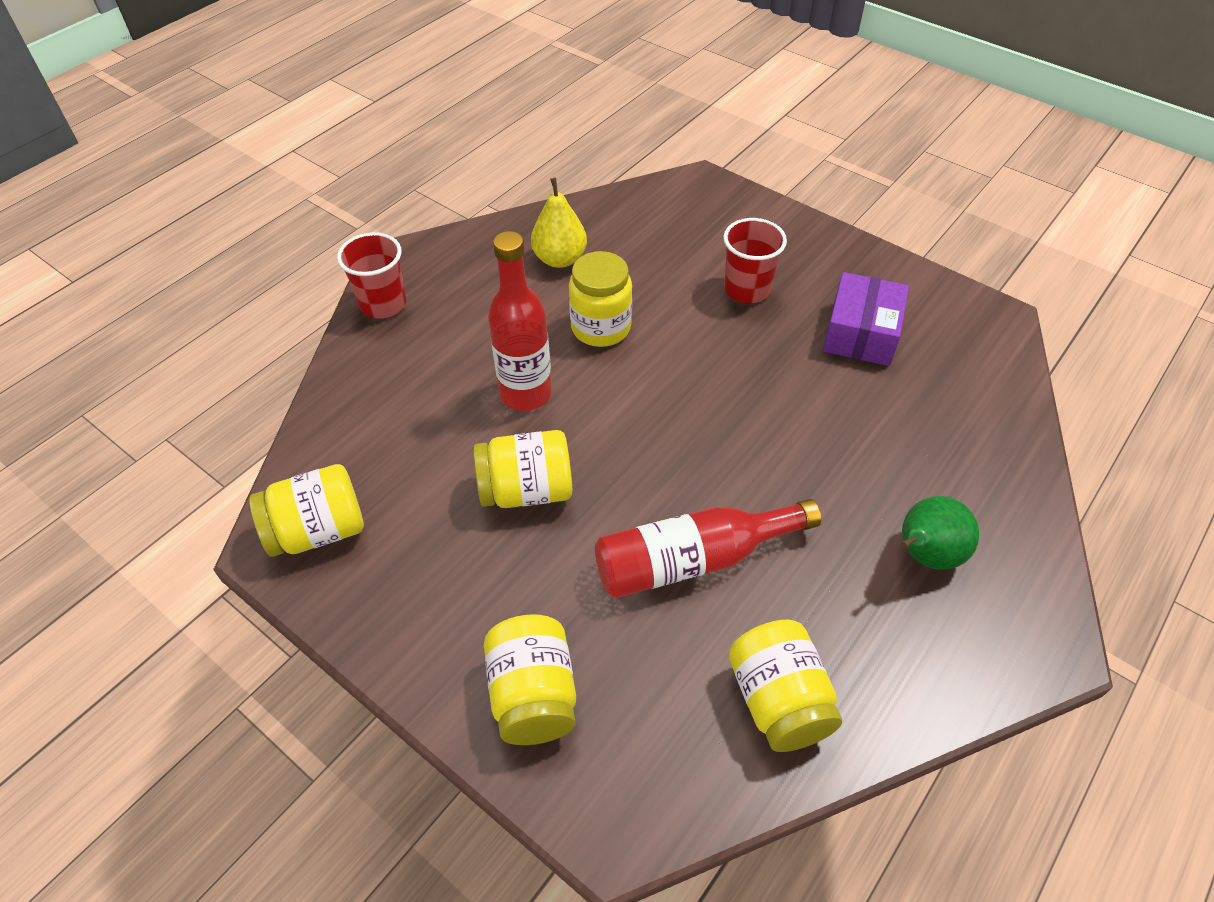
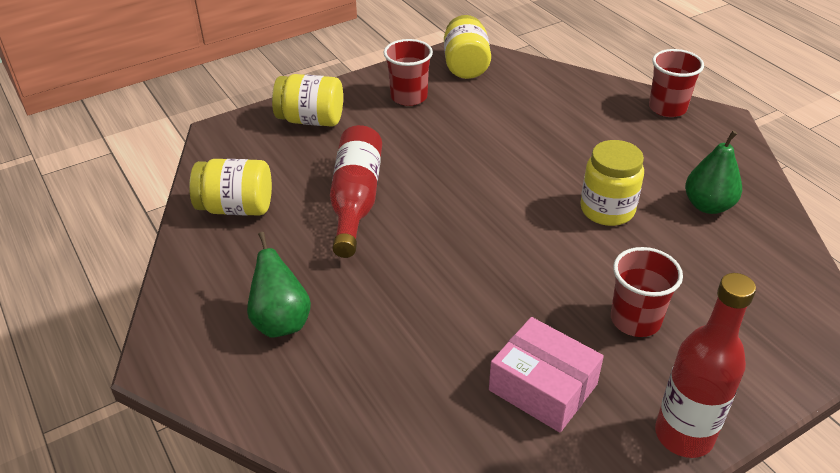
camera: 110 degrees right, 10 degrees down
(428, 579) = (409, 97): none -> red cup
(526, 393) = (545, 157): red bottle -> red bottle (684, 435)
(526, 490) = (454, 142): yellow jar -> none
(560, 259) = (708, 205): yellow pear -> green pear
(861, 333) = (543, 387): purple box -> pink box

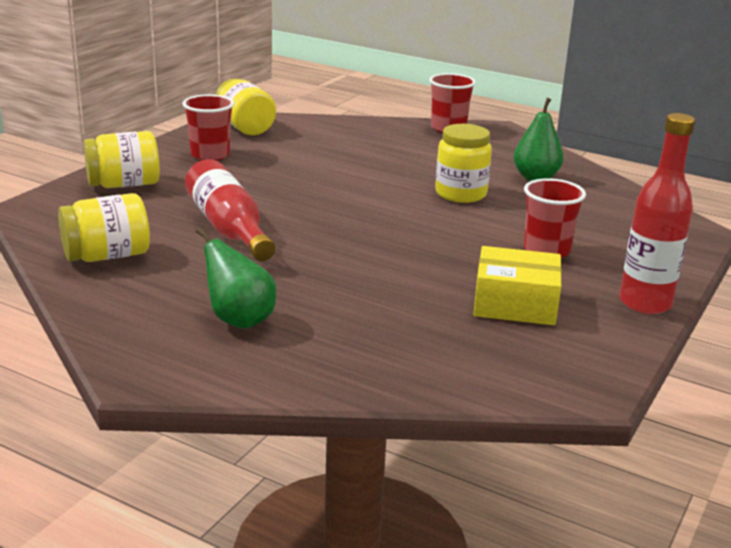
camera: 30 degrees left, 15 degrees down
(543, 387) = (515, 304): pink box -> yellow box

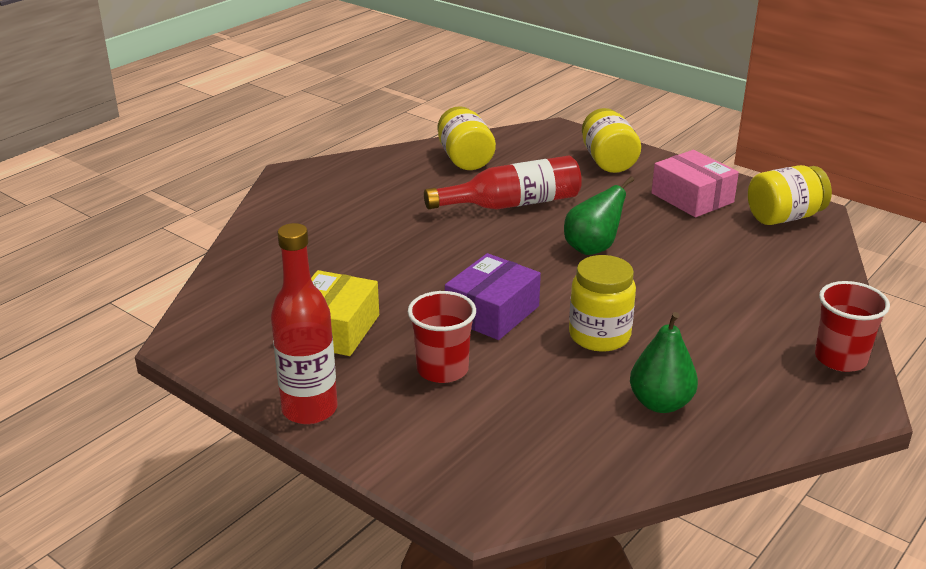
camera: 100 degrees right, 5 degrees up
(210, 155) = (692, 198): red cup -> pink box
(239, 320) = (350, 205): green pear -> green pear (592, 248)
(446, 233) = (492, 312): none -> purple box

